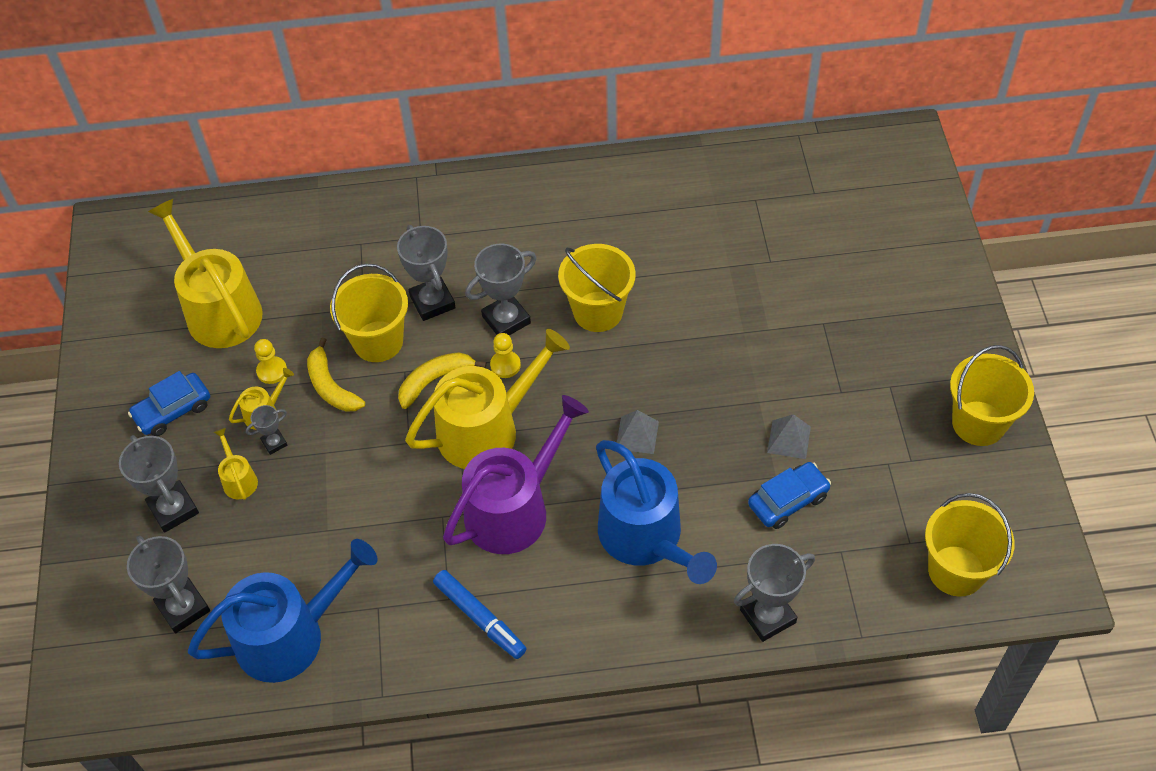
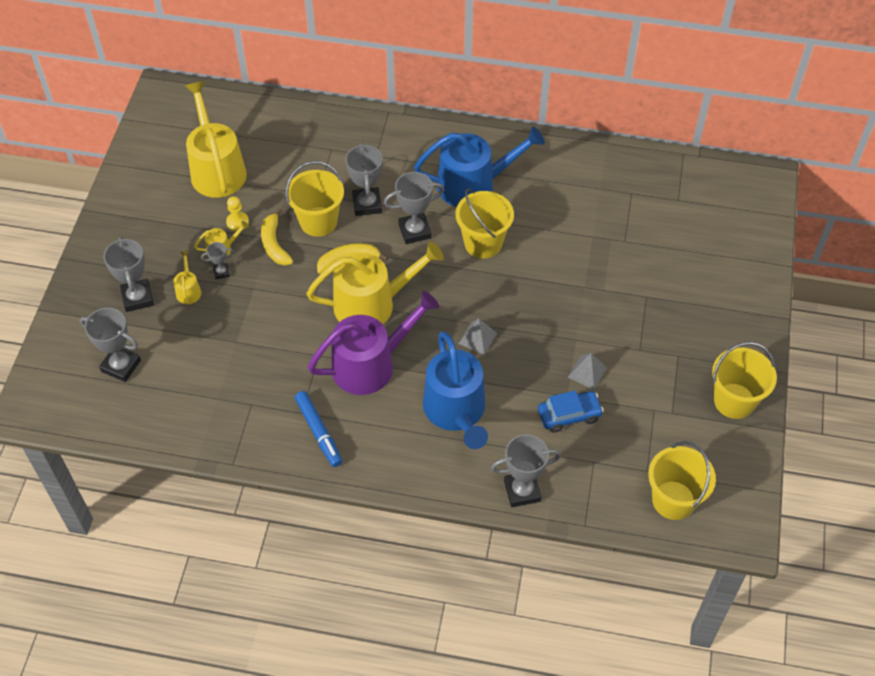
camera: 15 degrees right, 0 degrees up
(173, 410) = (160, 231): blue car -> none
(183, 608) = (121, 366): grey trophy -> grey trophy turned 45 degrees counterclockwise
(290, 635) = (185, 405): blue watering can -> blue watering can (473, 185)
(505, 365) = (402, 263): yellow pawn -> none

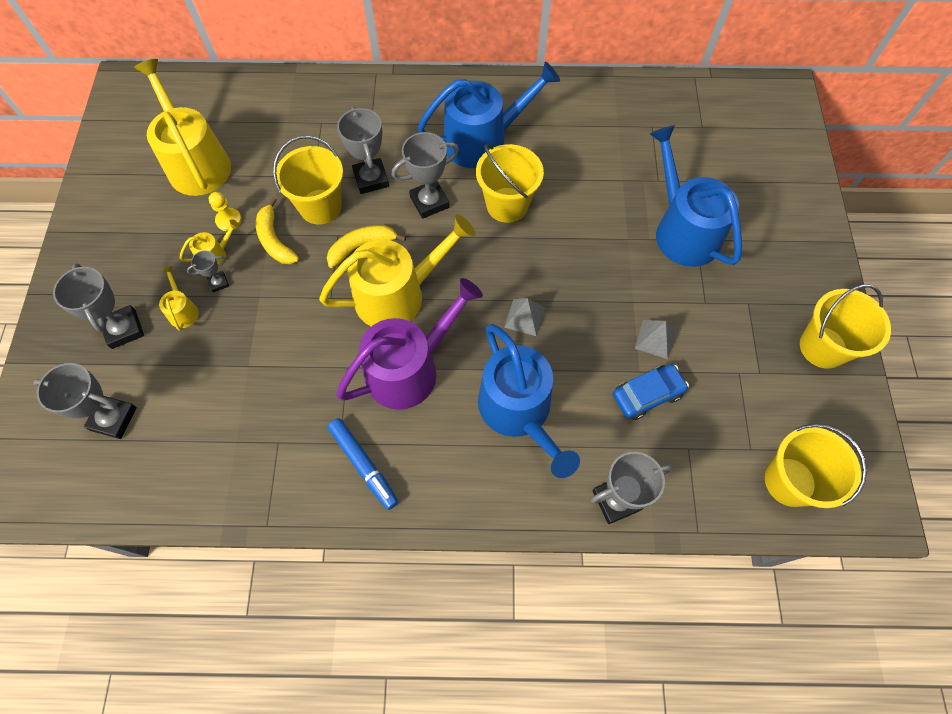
camera: 10 degrees left, 10 degrees up
(636, 287) = (683, 230): none -> blue watering can

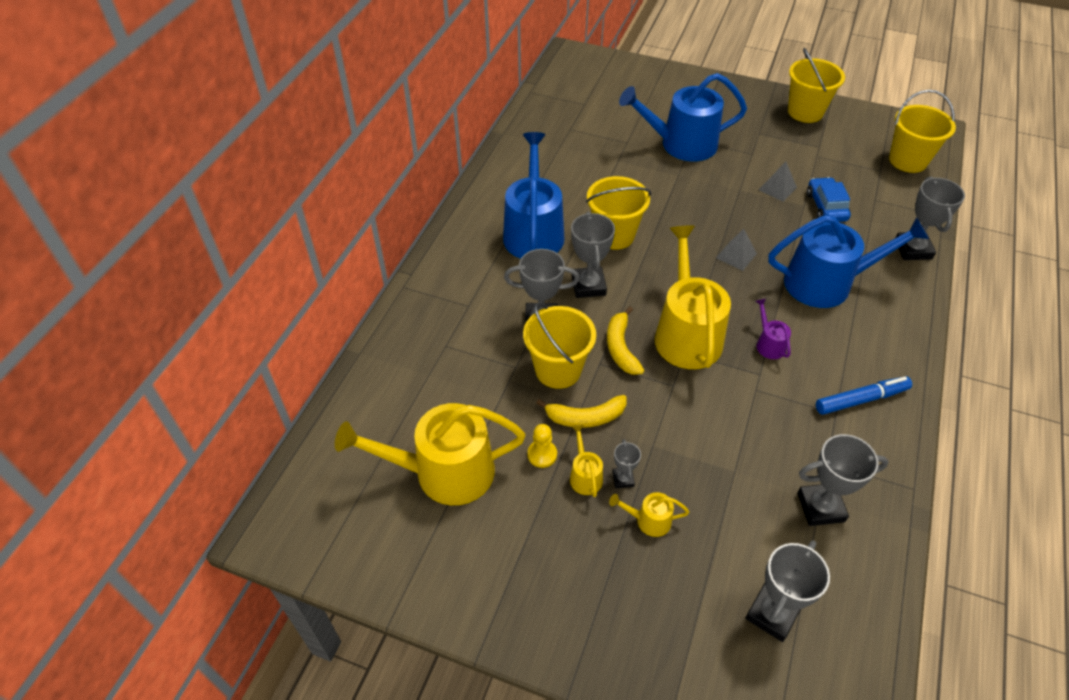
camera: 70 degrees left, 15 degrees down
(124, 329) = (655, 586): grey trophy -> grey trophy (820, 507)
(409, 369) = (769, 344): purple watering can -> purple watering can, size x0.43

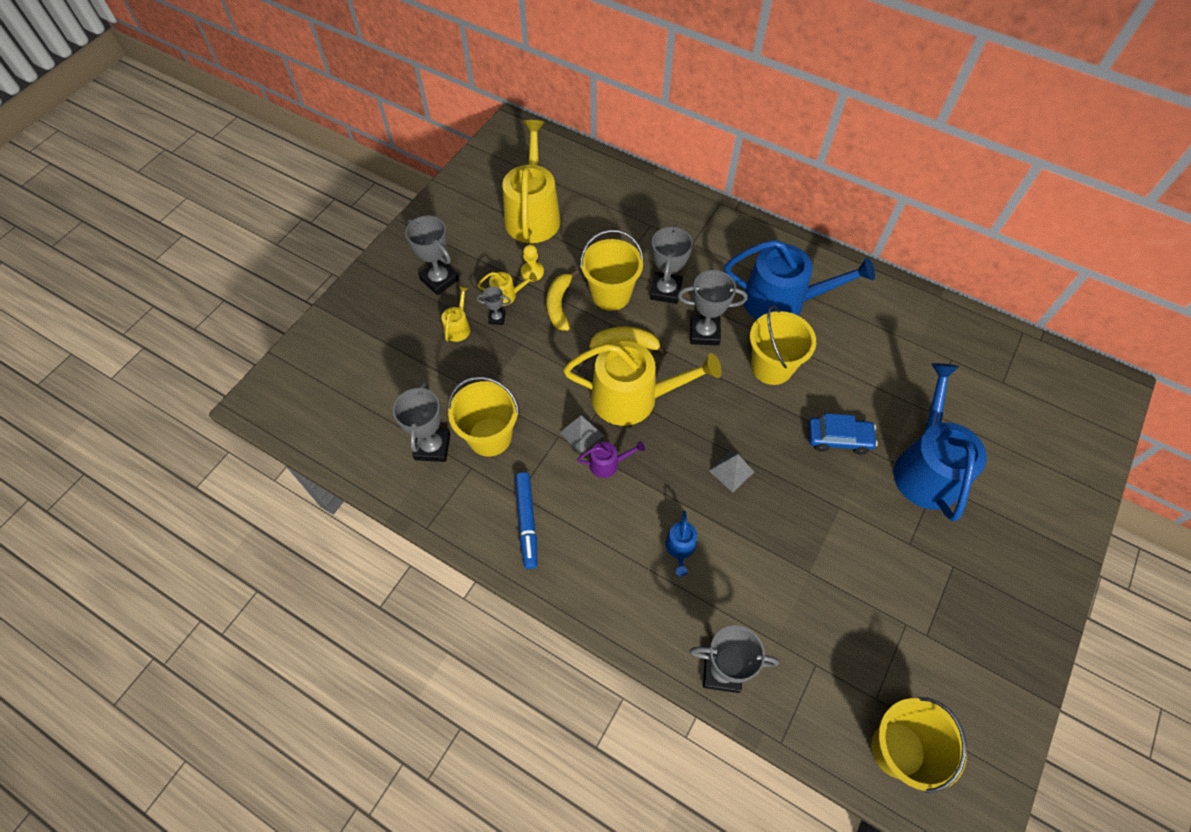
camera: 100 degrees right, 10 degrees up
(772, 614) = (363, 385): grey trophy -> grey trophy (439, 280)
(777, 188) = (841, 551): grey pyramid -> grey pyramid (581, 433)
(805, 112) = (1007, 646): yellow bucket -> yellow bucket (490, 436)
(826, 207) = (804, 596): blue car -> blue car (838, 439)
(826, 283) = (680, 548): blue watering can -> blue watering can, size x0.43

